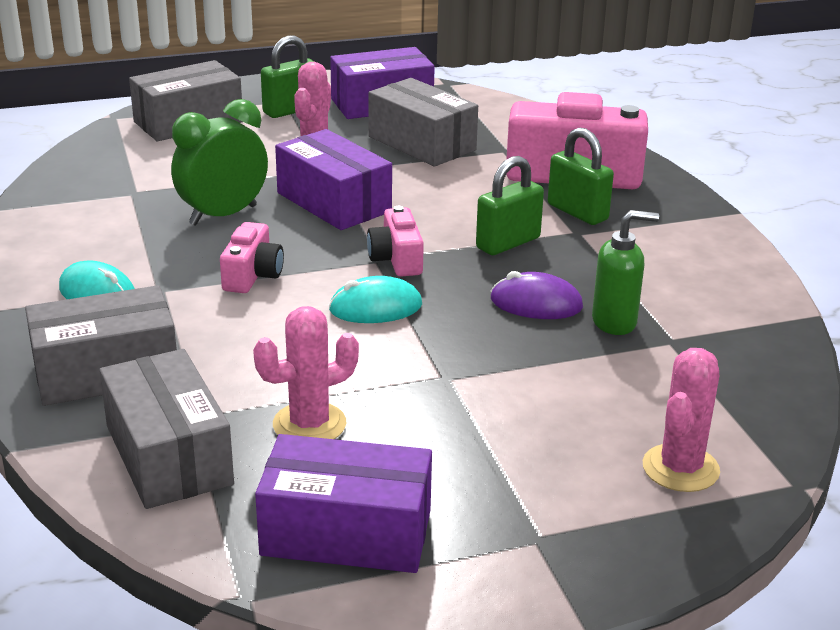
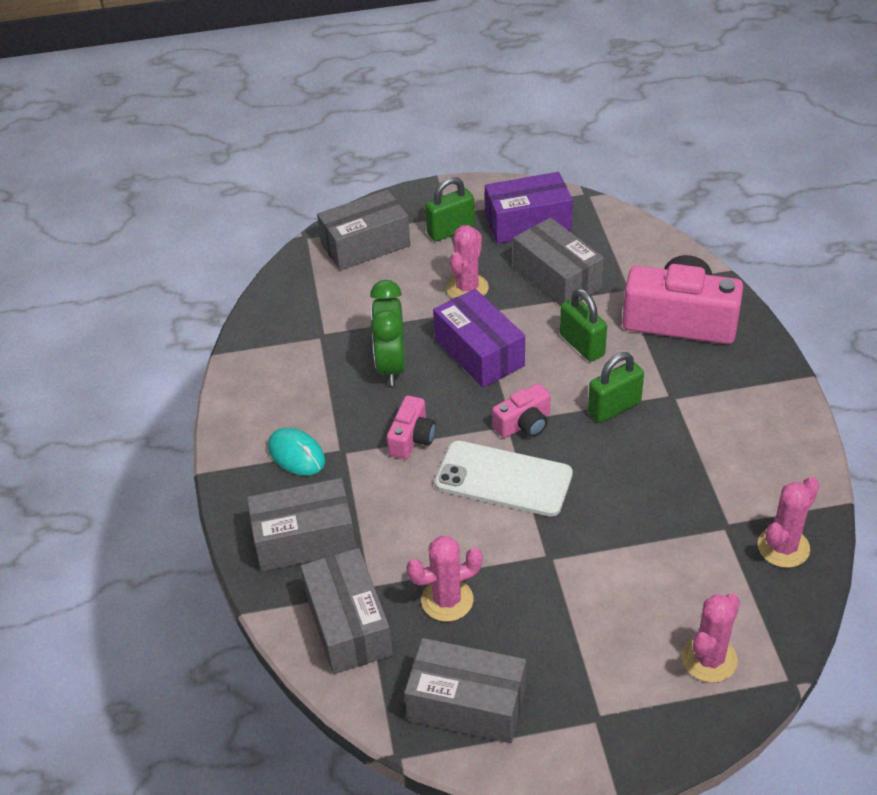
camera: 10 degrees right, 15 degrees up
(223, 215) = (391, 366): green clock -> green clock turned 60 degrees counterclockwise
(346, 533) = (467, 704): purple box -> grey box
(375, 307) = (503, 479): turquoise mouse -> white phone
(396, 259) = (524, 424): pink camera -> pink camera turned 120 degrees counterclockwise
(536, 303) = (627, 479): purple mouse -> none
(577, 212) = (676, 371): green padlock -> green padlock (582, 345)
(615, 322) = (686, 504): green soap dispenser -> none
(748, 357) = (783, 547): none -> pink cactus

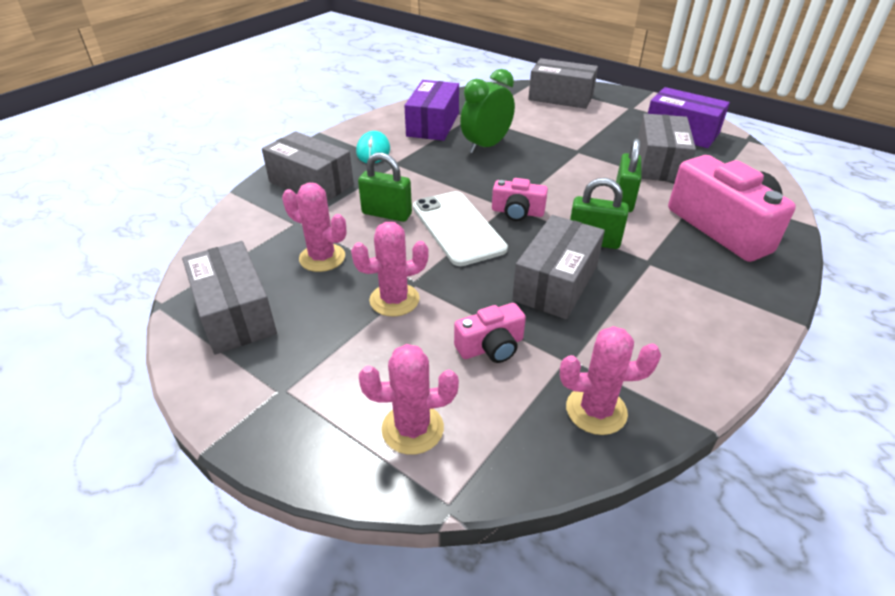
camera: 45 degrees right, 5 degrees down
(348, 624) = (259, 230): grey box -> grey box (556, 283)
(412, 438) = (441, 179): pink camera -> pink camera (491, 347)
(450, 230) = (622, 114): green padlock -> green padlock (387, 214)
(467, 288) = (590, 139): pink cactus -> pink cactus (394, 300)
(479, 352) = (547, 167): purple box -> purple box (433, 124)

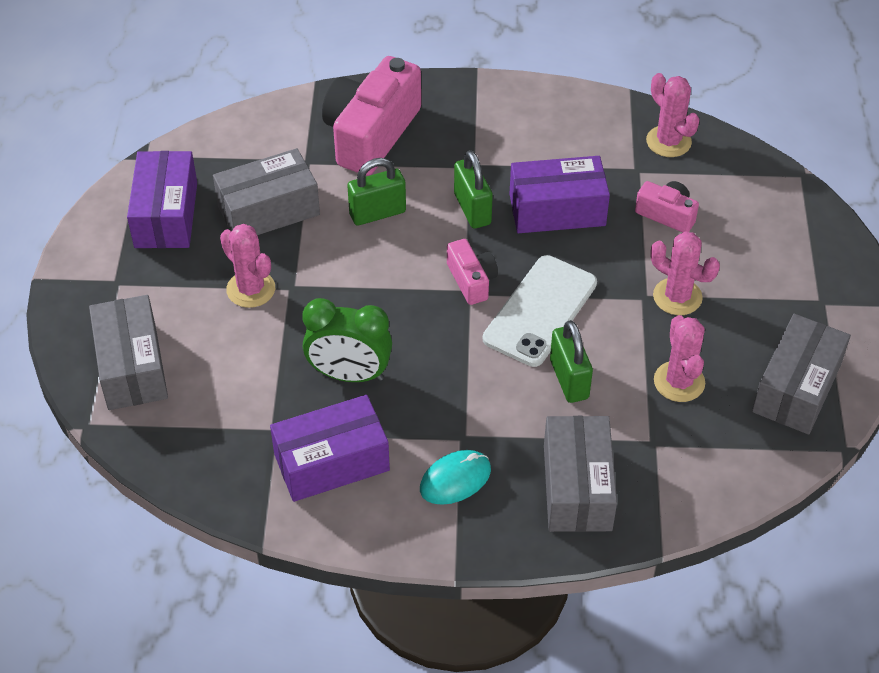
camera: 125 degrees left, 10 degrees up
(412, 428) = (774, 217): pink cactus -> pink cactus (251, 289)
(556, 283) = (557, 210): grey box -> purple box

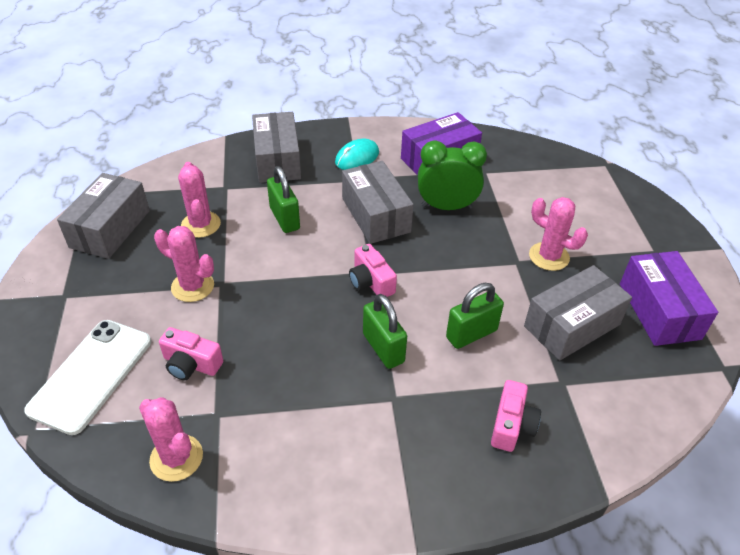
camera: 170 degrees right, 5 degrees down
(132, 367) = (601, 197): grey box -> grey box (375, 215)
(371, 134) = (511, 425): pink camera -> pink camera, size x0.50
(540, 311) = (310, 263): white phone -> white phone (91, 375)
(557, 210) = (301, 357): purple box -> none

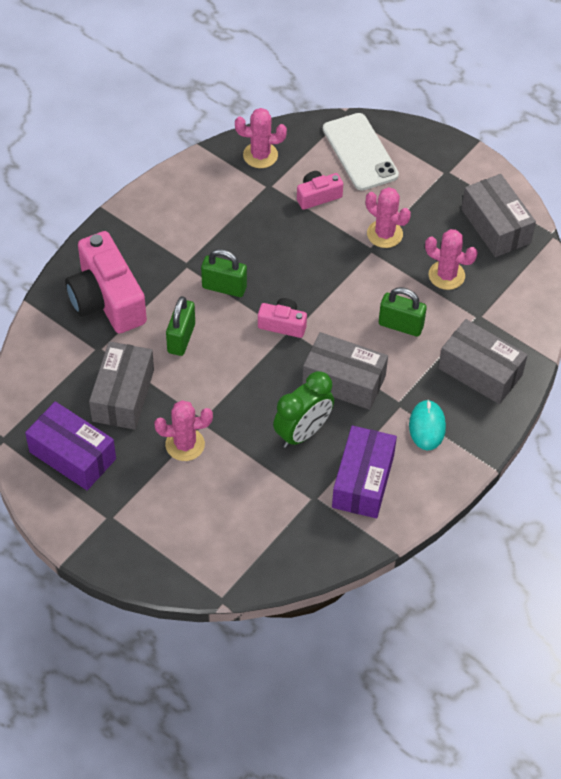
camera: 135 degrees right, 10 degrees up
(192, 286) = (384, 234): pink cactus -> pink cactus turned 60 degrees clockwise
(511, 425) = (106, 299): pink camera -> pink camera, size x2.00

